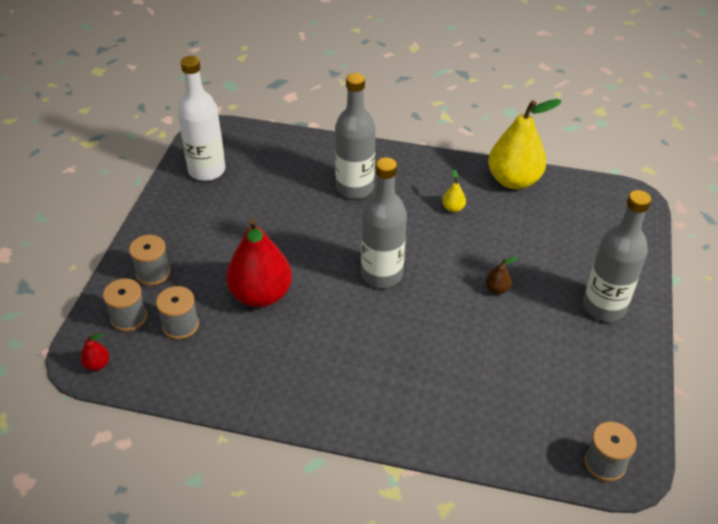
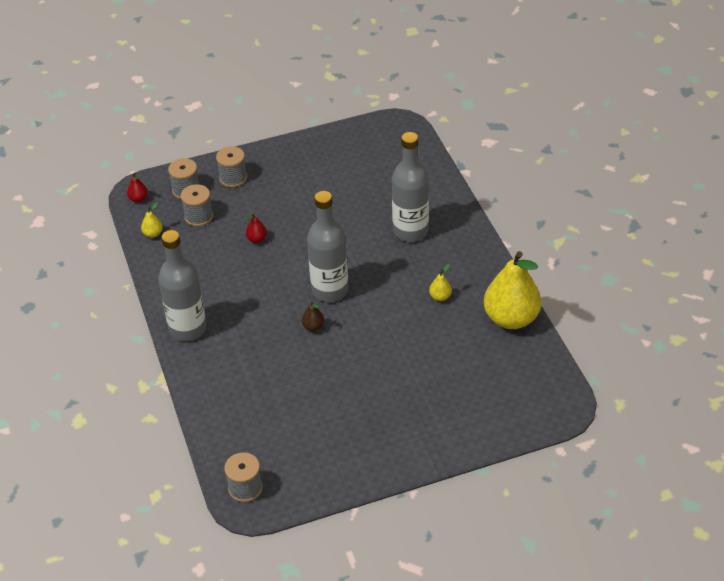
camera: 60 degrees right, 0 degrees up
(166, 376) = (153, 234): none -> yellow pear
(207, 170) = (355, 146): white bottle -> none
(261, 295) = (257, 239): red pear -> red pear, size x0.40
(497, 289) = (370, 361): brown pear -> brown pear (313, 327)
(604, 307) = (405, 432): grey bottle -> grey bottle (188, 329)

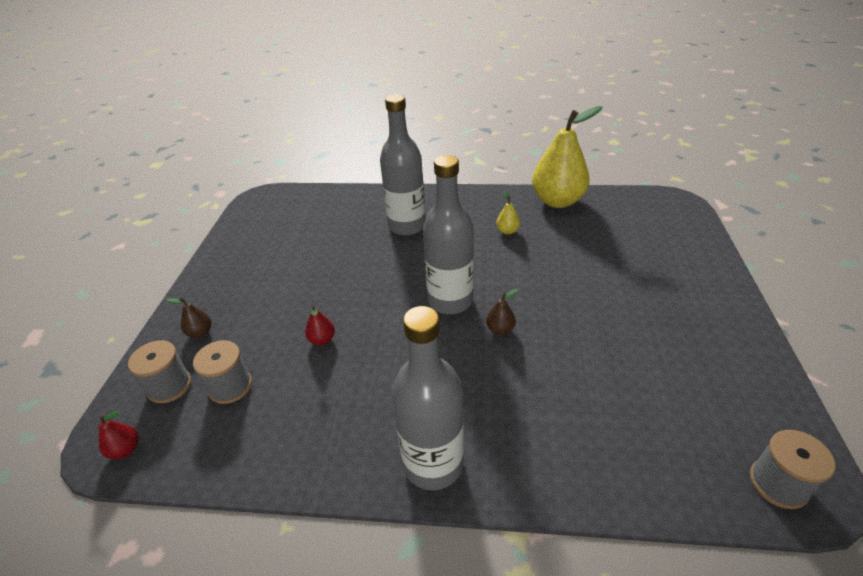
camera: 65 degrees left, 5 degrees down
(153, 234) = (212, 452): yellow pear -> none
(233, 178) = (200, 333): grey spool -> brown pear

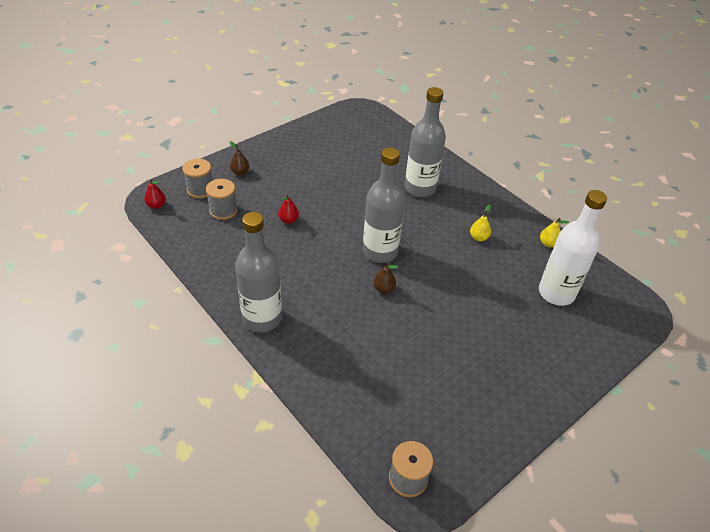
camera: 40 degrees right, 5 degrees up
(557, 201) = (548, 243): yellow pear -> yellow pear, size x0.40
(616, 230) = (556, 293): none -> white bottle

